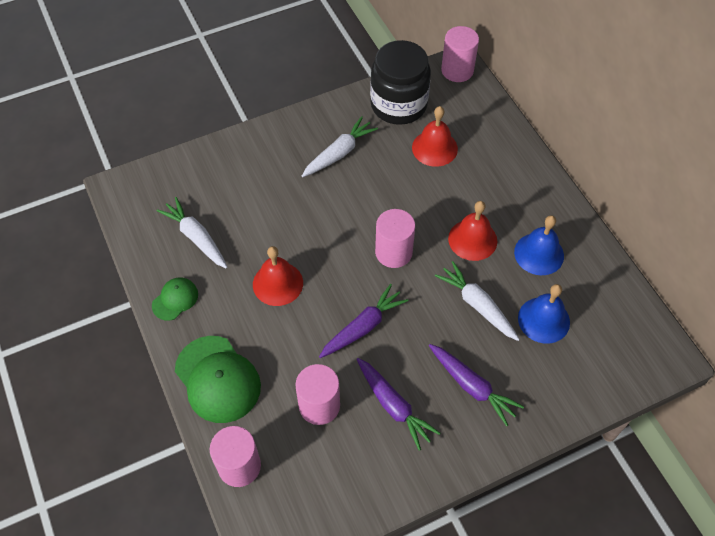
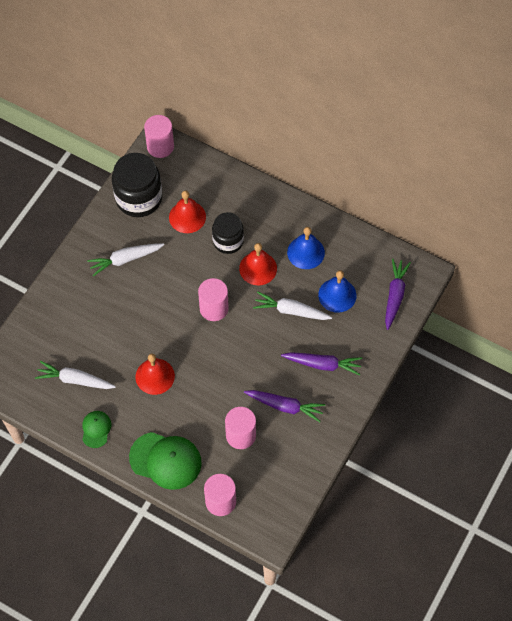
camera: 35 degrees left, 5 degrees up
(339, 153) = (125, 259): white carrot -> white carrot turned 120 degrees counterclockwise
(363, 327) = (231, 369): purple carrot -> purple carrot (395, 295)
(460, 194) = (228, 241): none -> black jar

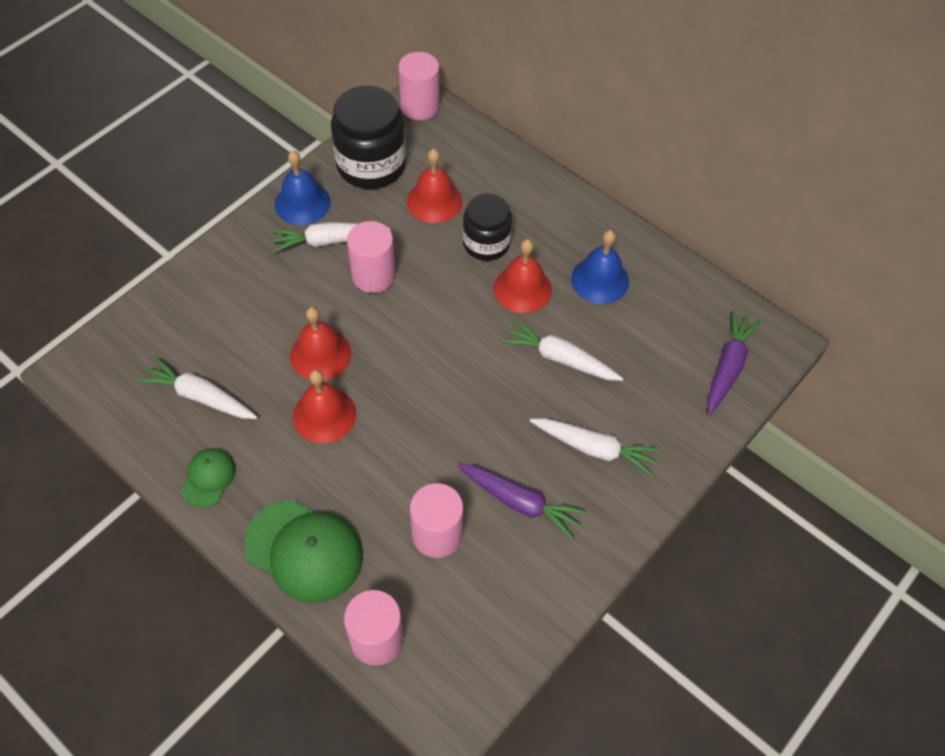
camera: 10 degrees right, 5 degrees down
(142, 338) = (320, 354): none -> red bell
(214, 308) = (442, 333): pink cylinder -> pink cylinder (373, 275)
(323, 364) = (595, 449): purple carrot -> white carrot
(337, 295) = (637, 349): blue bell -> blue bell (302, 203)

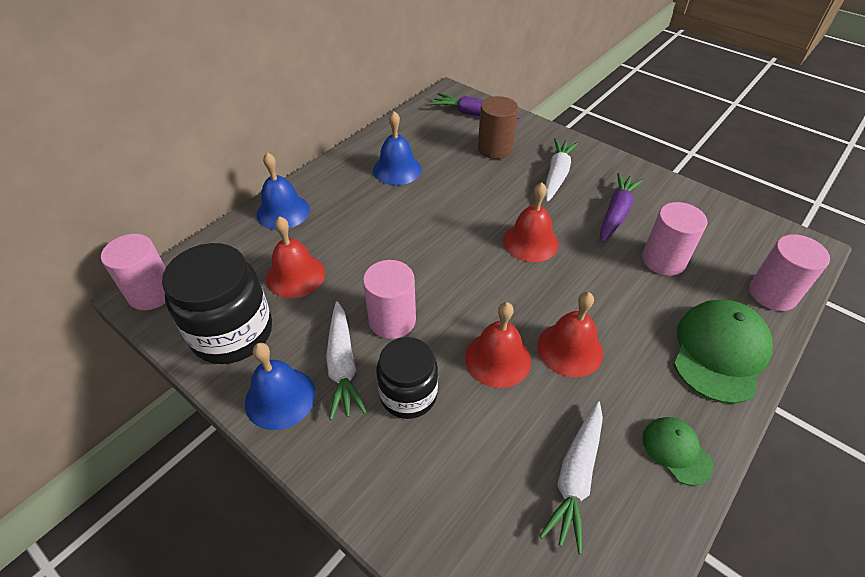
camera: 90 degrees left, 10 degrees down
(208, 478) = (676, 451): green cap -> green cap turned 45 degrees clockwise
(486, 243) = (354, 236): black jar -> black jar (408, 394)
(522, 289) = (407, 213): red bell -> red bell (530, 242)
(525, 183) = (283, 211): none -> blue bell
(559, 358) = (477, 192): white carrot -> none
(648, 385) = (495, 148): none -> brown cylinder

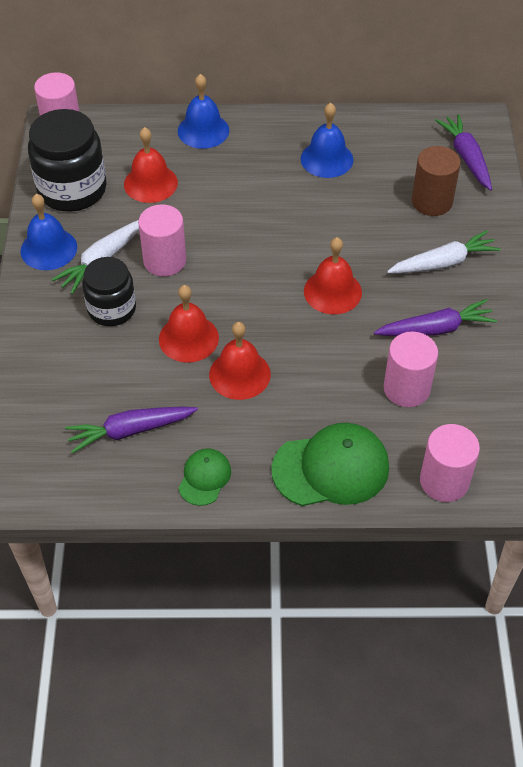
camera: 50 degrees right, 5 degrees up
(575, 478) = (130, 431): white carrot -> purple carrot

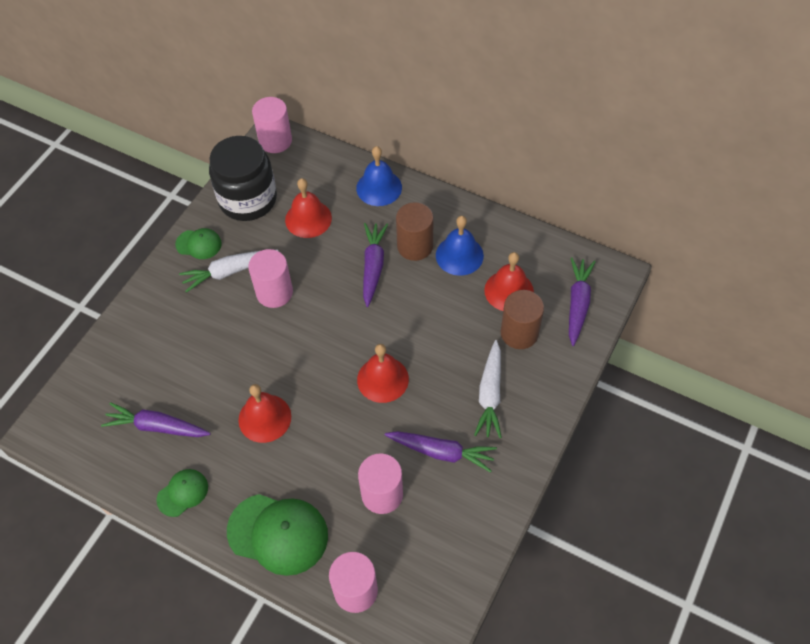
camera: 30 degrees right, 5 degrees up
(48, 249) = (199, 244): blue bell -> green cap
(112, 309) = (210, 317): black jar -> none
(188, 338) = (248, 368): red bell -> red bell (509, 291)
(249, 200) = (373, 266): none -> purple carrot
(277, 167) = (415, 246): none -> brown cylinder
(443, 263) = (490, 395): white carrot -> white carrot turned 90 degrees clockwise

